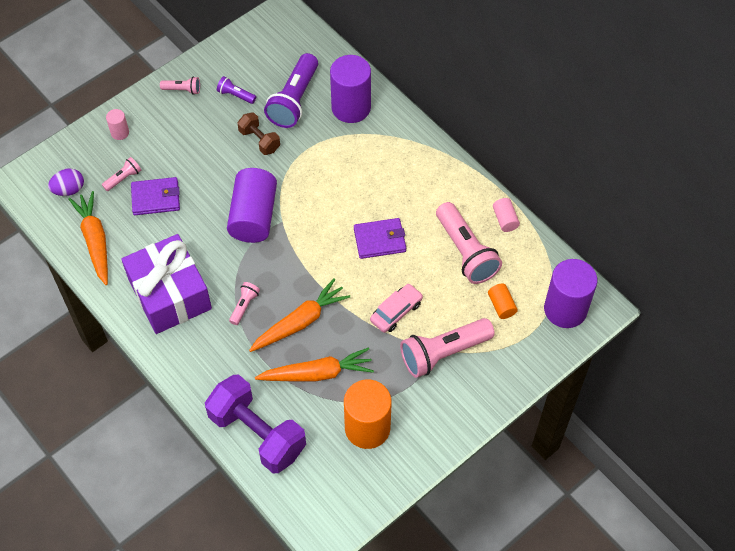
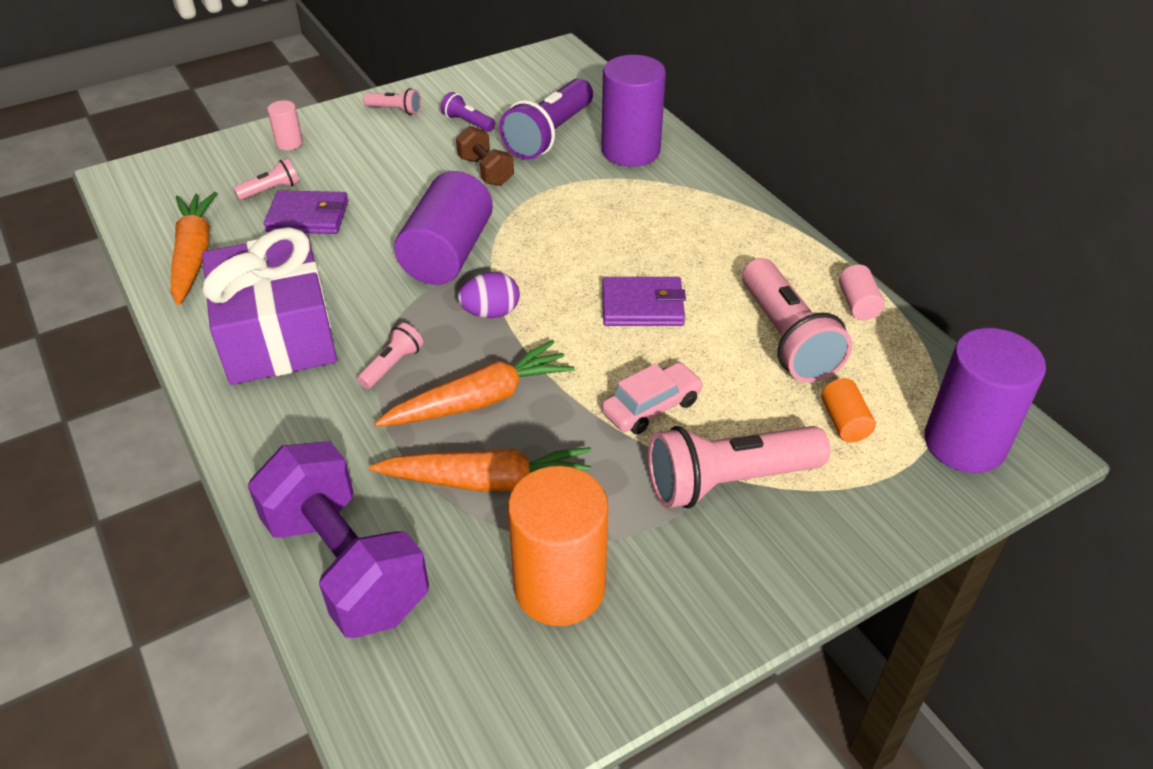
camera: 10 degrees right, 15 degrees down
(69, 190) = (186, 194): purple egg -> purple egg (491, 313)

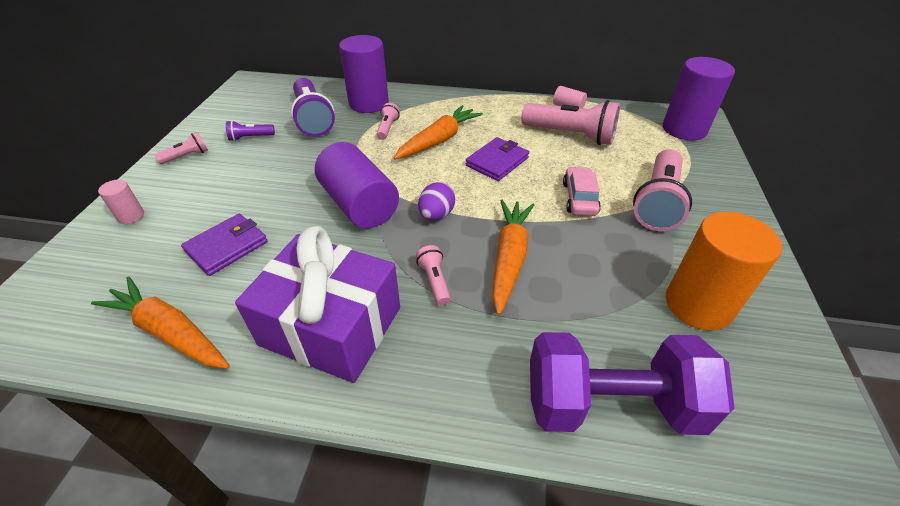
camera: 50 degrees left, 0 degrees up
(271, 190) = (166, 251): pink flashlight -> pink flashlight (387, 128)
(486, 171) = (306, 154): brown dumbbell -> none
(488, 481) = (585, 290): orange carrot -> orange carrot (439, 140)
(844, 422) = (644, 150): orange cylinder -> none

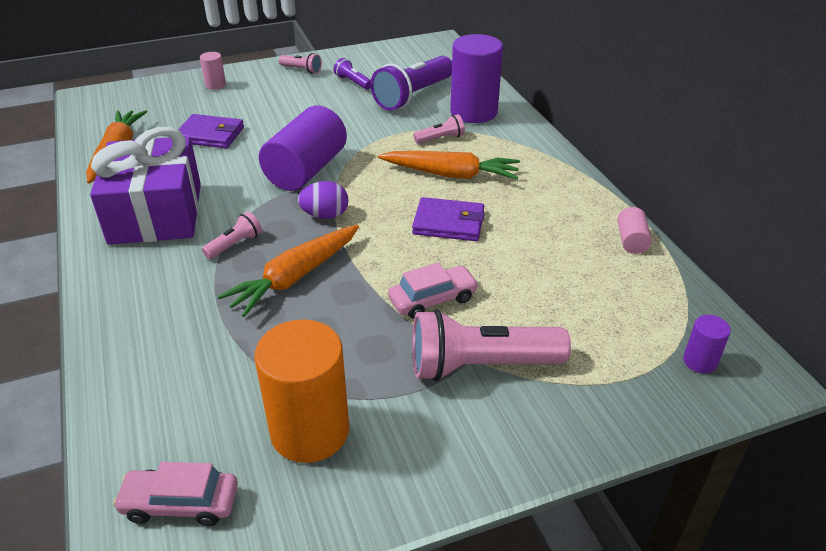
camera: 60 degrees right, 5 degrees down
(509, 258) = (295, 277): orange carrot -> orange carrot turned 150 degrees clockwise
(570, 135) = (562, 260): pink flashlight -> none
(611, 404) = (143, 389): purple dumbbell -> none
(684, 129) = (699, 361): purple cylinder -> purple cylinder, size x0.46
(763, 410) = (180, 503): none -> pink car

